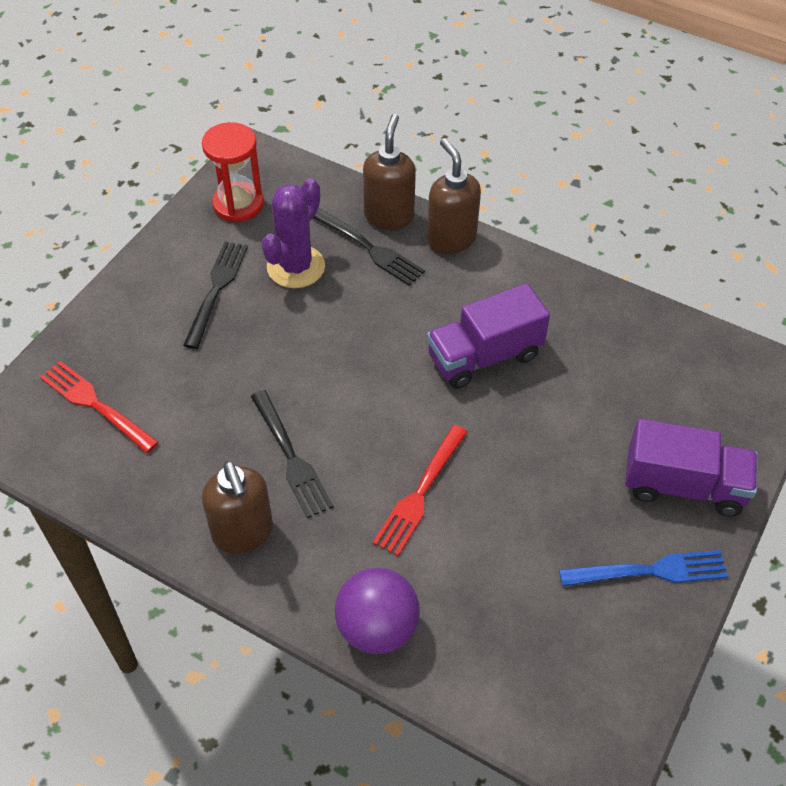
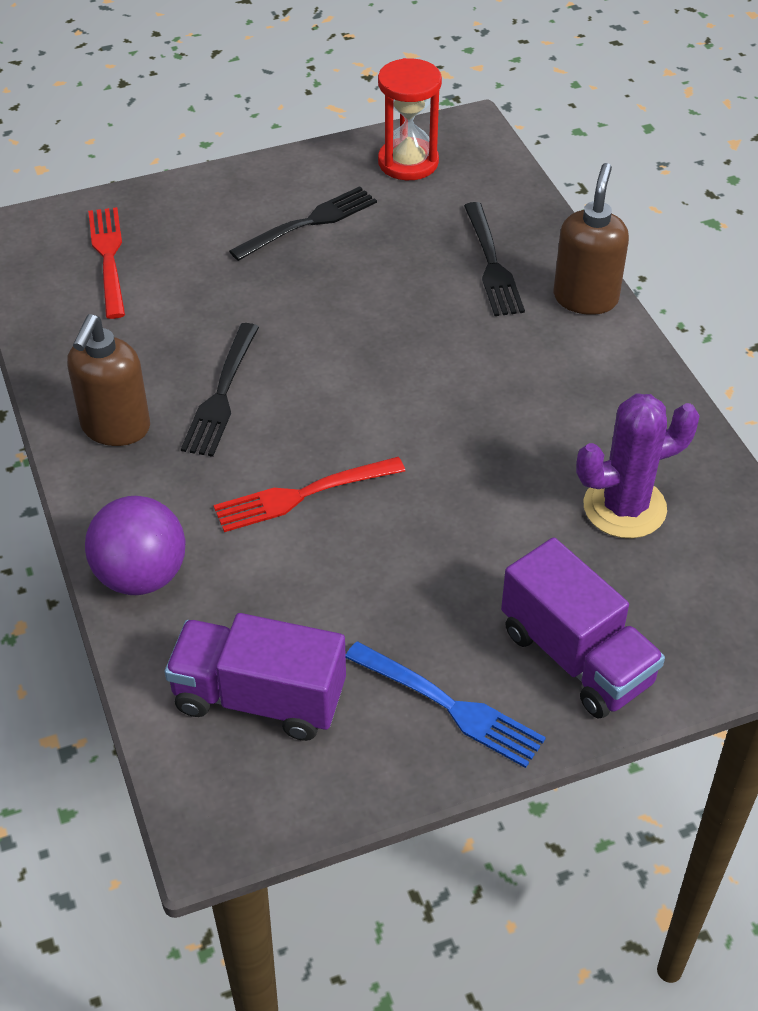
camera: 40 degrees right, 5 degrees down
(296, 267) = (402, 242): purple cactus -> purple cactus (624, 507)
(389, 215) = (544, 245): brown soap dispenser -> none
(484, 356) = (499, 418): purple truck -> purple truck (259, 698)

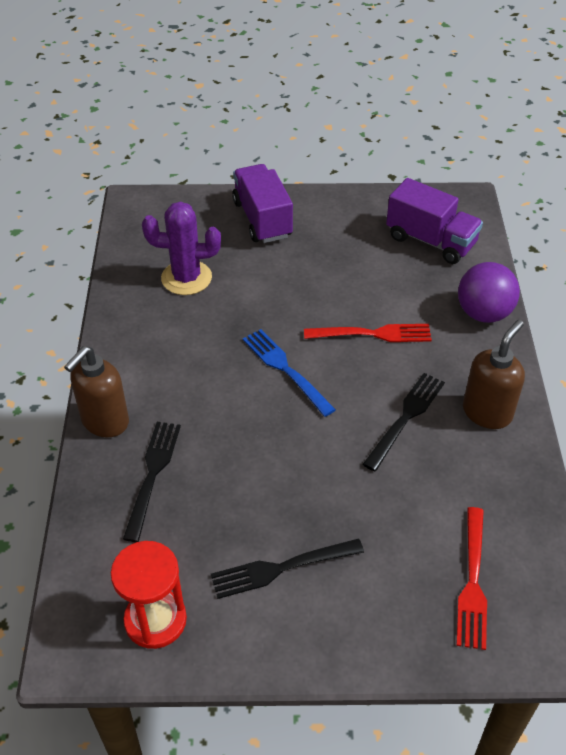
camera: 160 degrees left, 0 degrees up
(449, 706) = (336, 215): blue fork -> blue fork (285, 369)

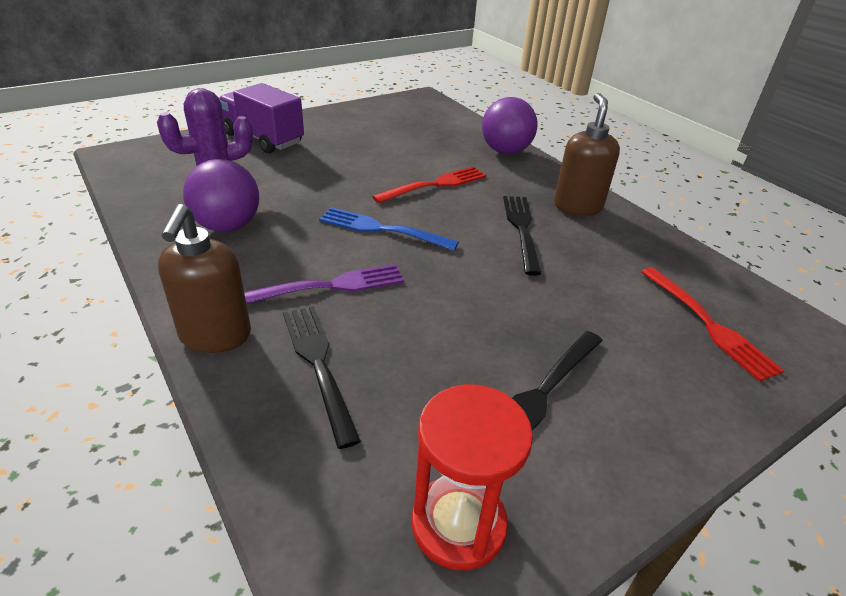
camera: 35 degrees left, 10 degrees down
(171, 319) = (227, 226): none -> purple ball
(204, 410) = (329, 286): none -> purple fork
(431, 241) = (421, 122): purple truck -> none

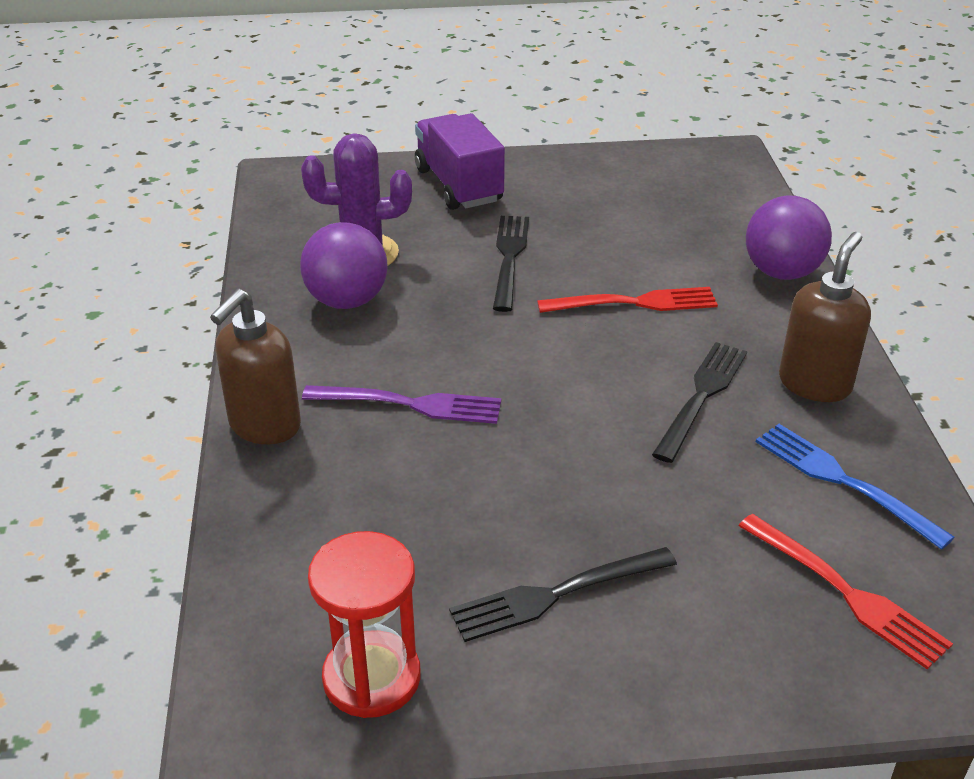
camera: 30 degrees right, 0 degrees up
(318, 365) = (343, 487): black fork -> black fork (509, 258)
(382, 229) = (520, 350): blue fork -> blue fork (844, 482)
(708, 324) = (846, 593): red fork -> red fork turned 45 degrees counterclockwise

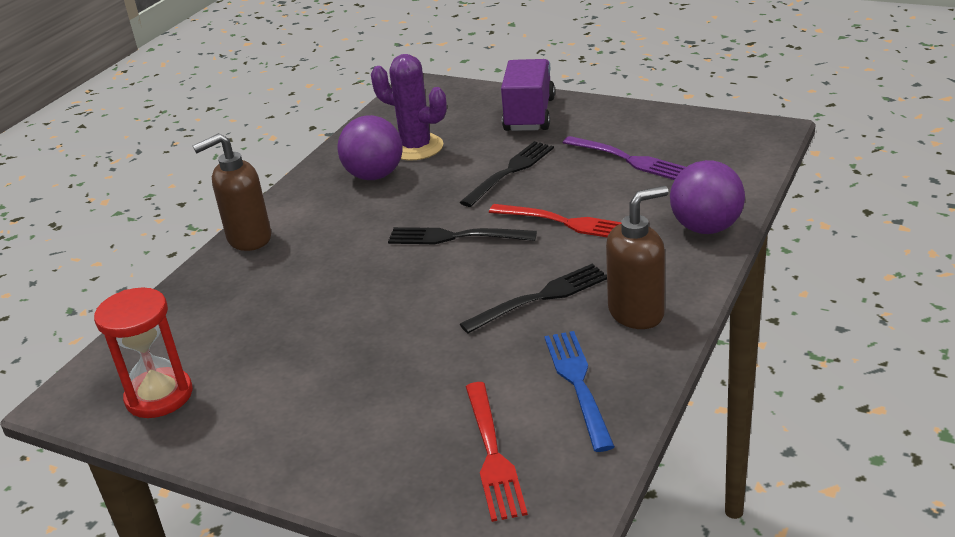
camera: 35 degrees right, 5 degrees down
(410, 404) = (344, 249): purple fork -> purple fork (627, 159)
(556, 594) = (307, 388): black fork -> black fork (456, 237)

